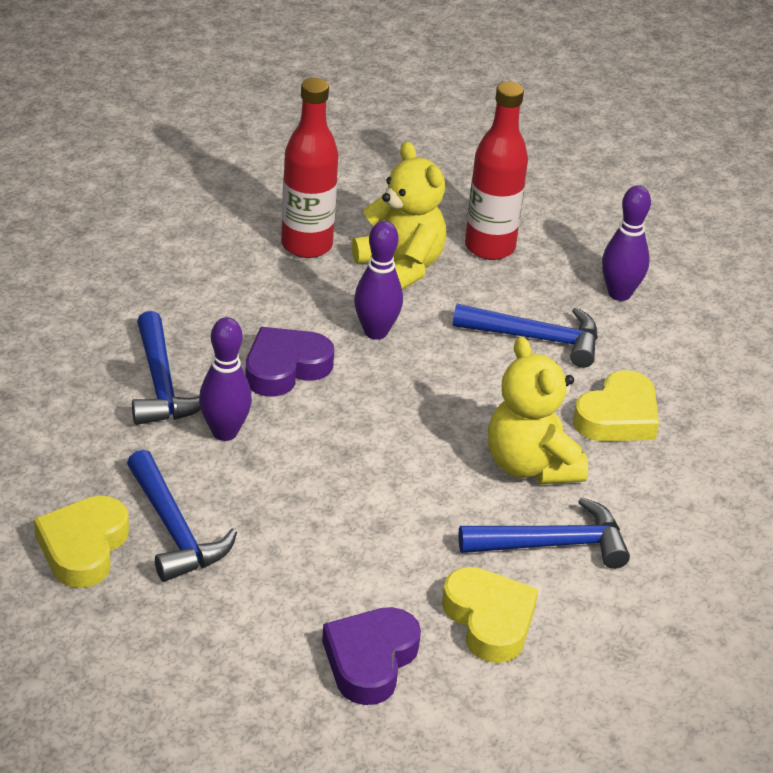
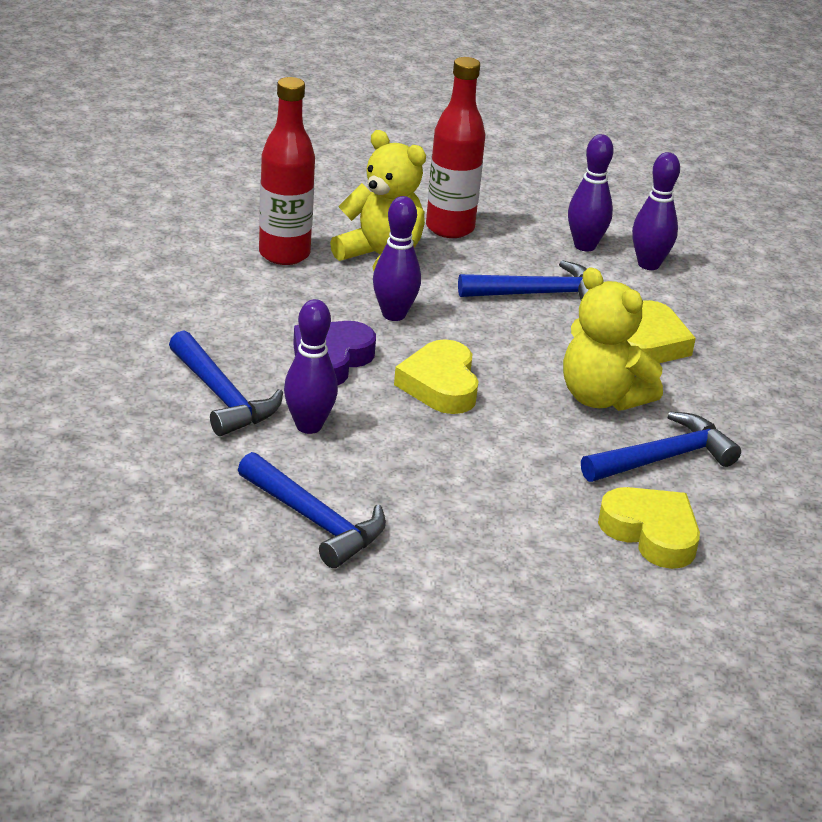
camera: 20 degrees left, 5 degrees down
(83, 547) = (236, 556): yellow heart -> yellow heart (440, 385)
(370, 660) = (569, 592): purple heart -> none
(675, 328) = (648, 264): none -> purple bowling pin

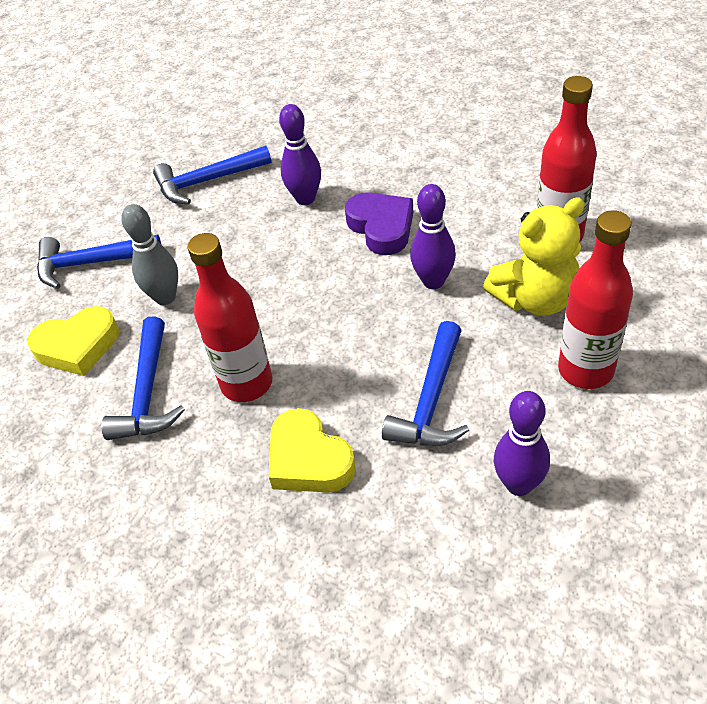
camera: 125 degrees right, 15 degrees up
(221, 396) = (361, 164): blue hammer -> blue hammer (92, 263)
(440, 385) = (318, 282): yellow heart -> none
(536, 489) = (165, 297): none -> grey bowling pin
(602, 398) = (246, 383): yellow teddy bear -> red bottle
(648, 264) = (459, 534): purple bowling pin -> none

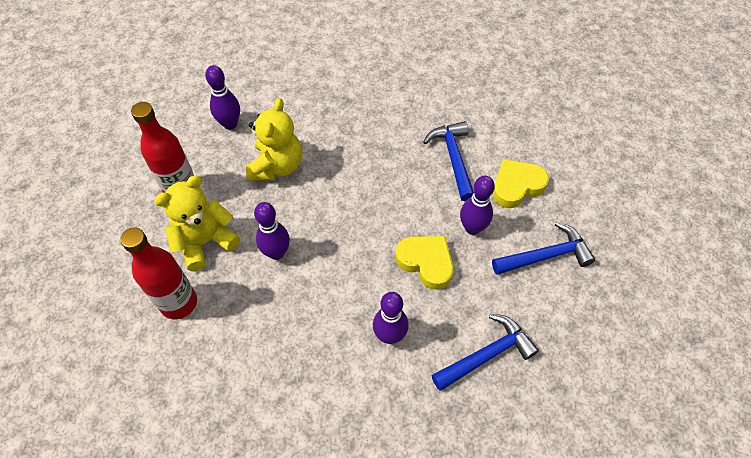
camera: 165 degrees right, 10 degrees up
(165, 297) = (472, 228): grey bowling pin -> purple bowling pin
(246, 383) = (392, 168): red bottle -> none
(308, 459) = (344, 128): yellow heart -> yellow heart (426, 262)
(381, 227) = (319, 304): purple heart -> none
(431, 399) = (277, 166): blue hammer -> yellow teddy bear

